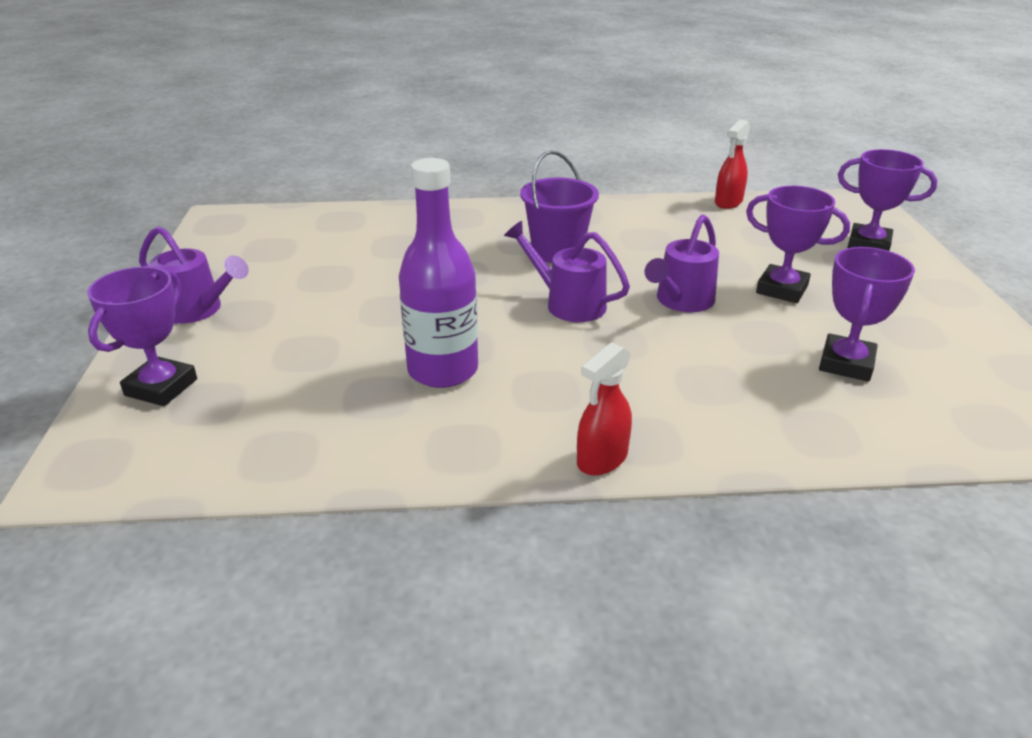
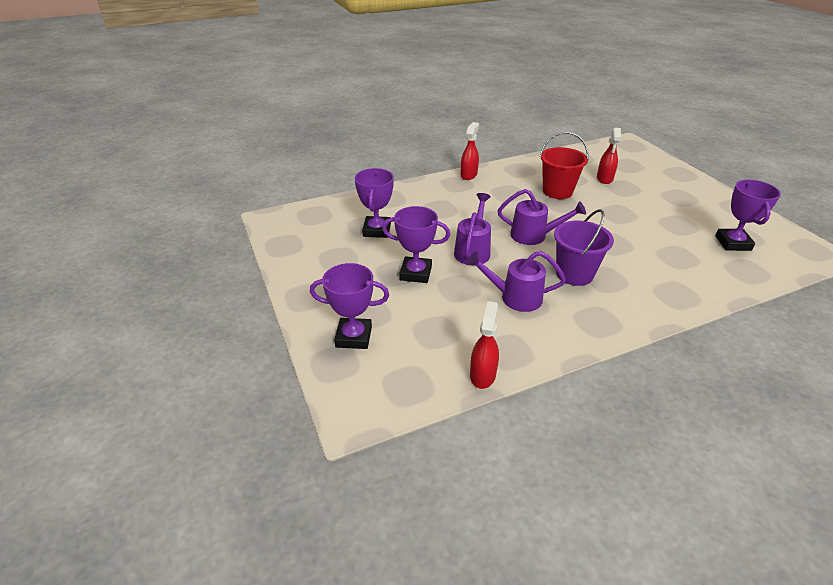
camera: 160 degrees right, 5 degrees up
(161, 387) = (653, 166): purple trophy -> purple trophy (733, 243)
(198, 310) = (702, 194): purple watering can -> purple watering can (514, 297)
(311, 378) = (604, 179): none -> red spray bottle
(443, 370) = (557, 191): purple bottle -> red bucket

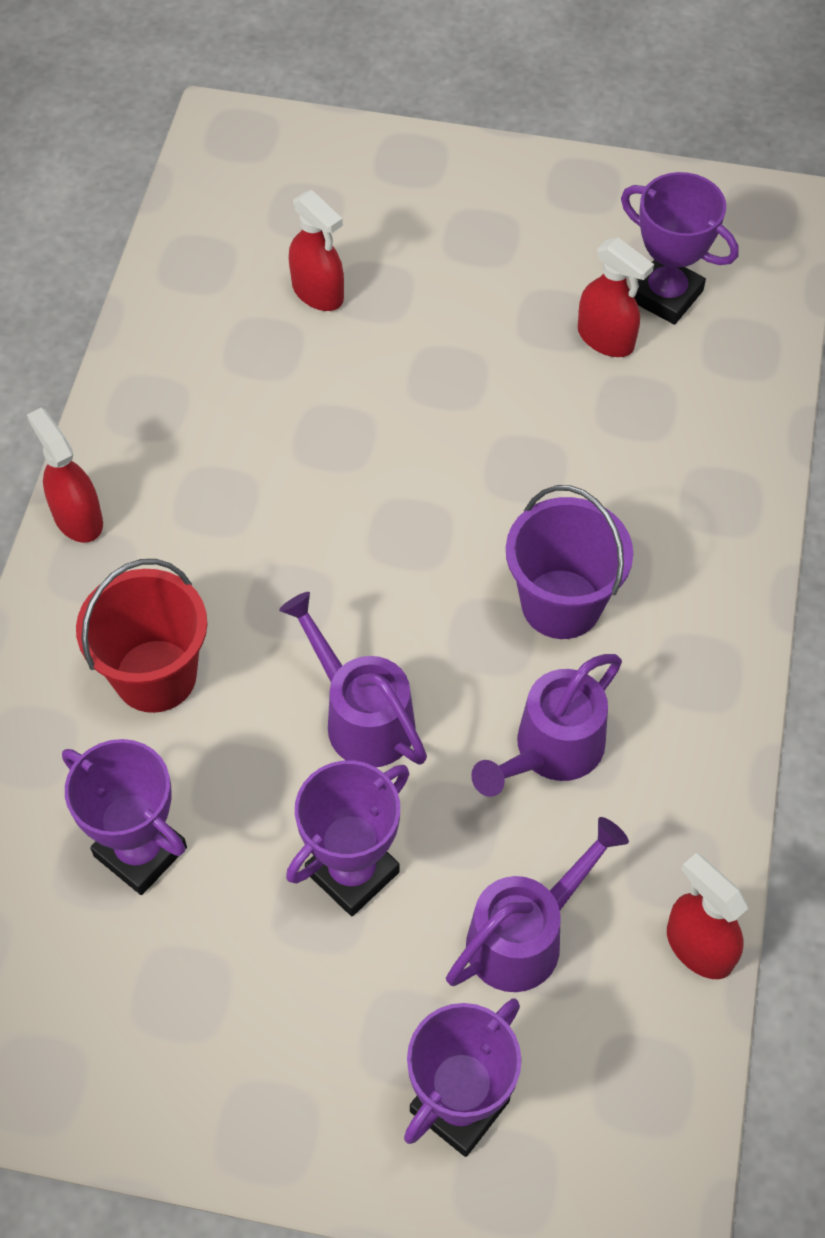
camera: 55 degrees left, 20 degrees up
(534, 236) = (401, 575): purple watering can -> purple watering can (525, 935)
(557, 191) = (290, 410): red bucket -> red bucket (155, 676)
(691, 238) = (606, 339): none -> red spray bottle

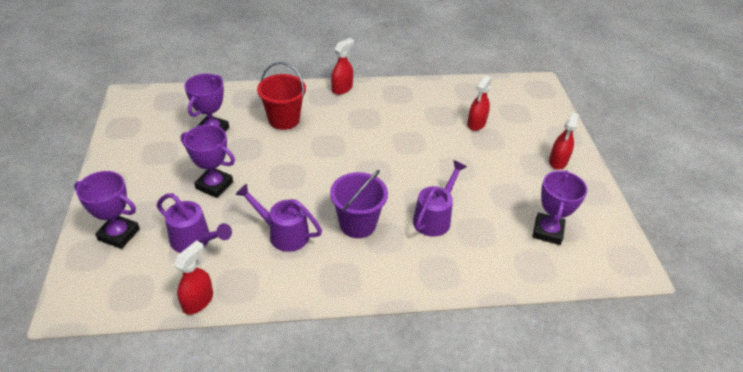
camera: 70 degrees right, 15 degrees down
(361, 716) = (283, 174): purple watering can -> purple watering can (435, 217)
(606, 339) = (508, 214): red spray bottle -> red spray bottle (558, 161)

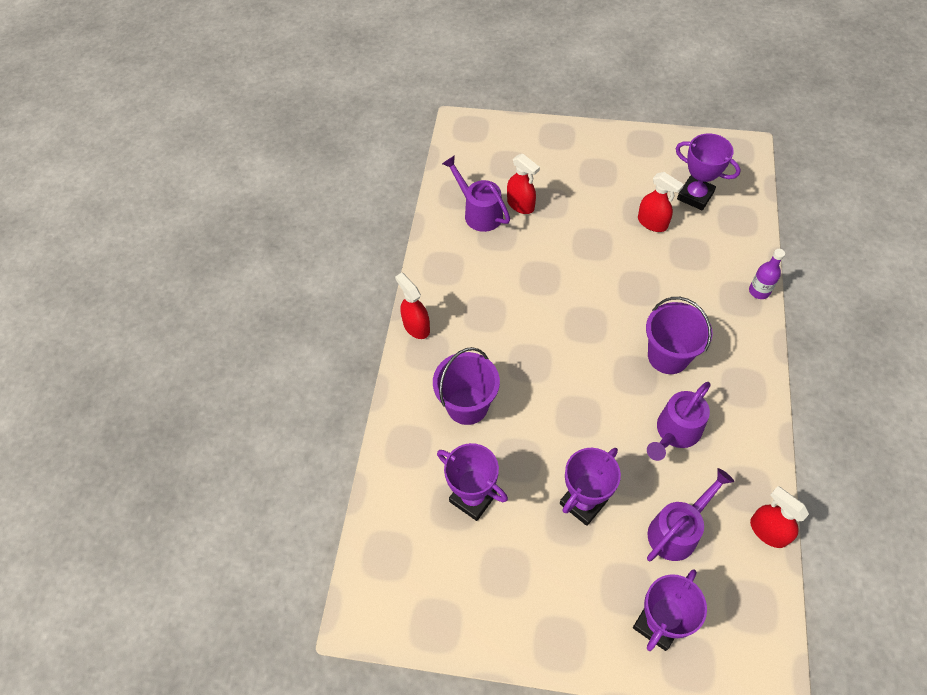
camera: 70 degrees left, 15 degrees up
(284, 119) = (467, 405): red bucket -> purple bucket
(435, 217) = (666, 283): purple watering can -> purple watering can (479, 212)
(453, 286) = (759, 291): none -> purple bottle
(558, 161) = (597, 154): red spray bottle -> red spray bottle (652, 223)

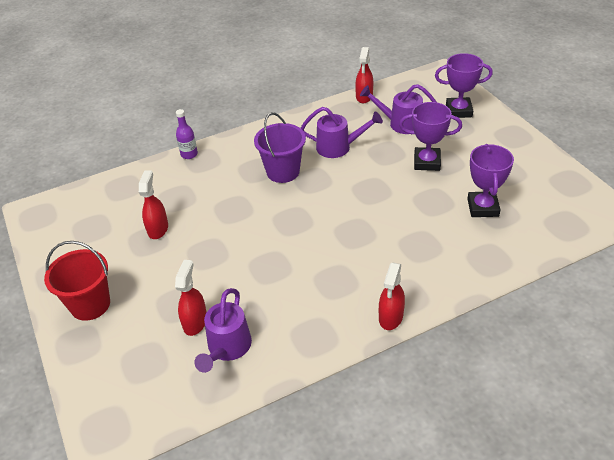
camera: 125 degrees left, 15 degrees down
(467, 405) = (424, 246): purple bucket -> none
(592, 153) = (90, 304): none -> red bucket
(695, 196) = (109, 218): purple trophy -> none

